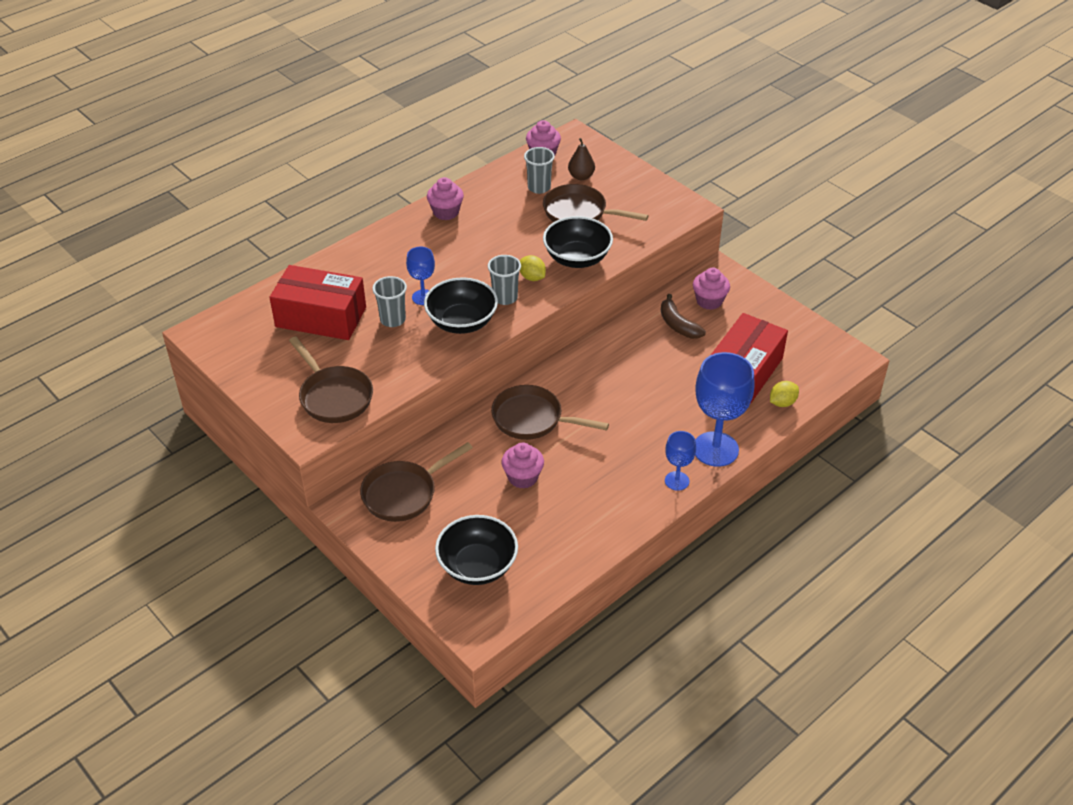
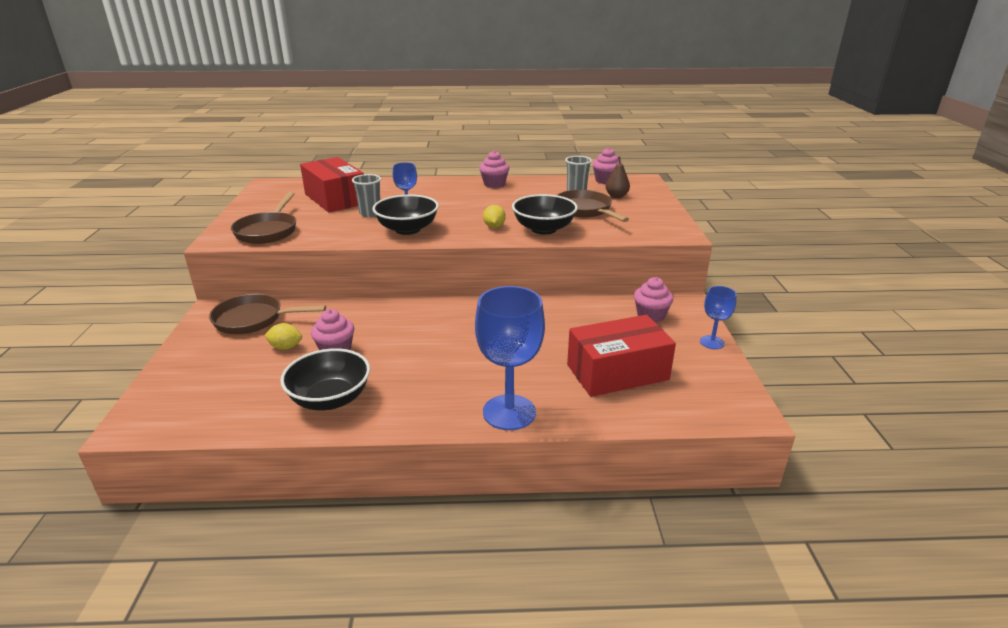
camera: 40 degrees right, 15 degrees down
(477, 566) = (211, 385): black bowl -> black bowl (330, 399)
(505, 298) = (457, 229): grey cup -> none
(532, 419) = (401, 321): brown pan -> none
(677, 481) = (440, 416): blue goblet -> blue goblet (712, 342)
(678, 325) = (601, 318): brown banana -> none
(782, 403) = (624, 411): yellow lemon -> yellow lemon (286, 347)

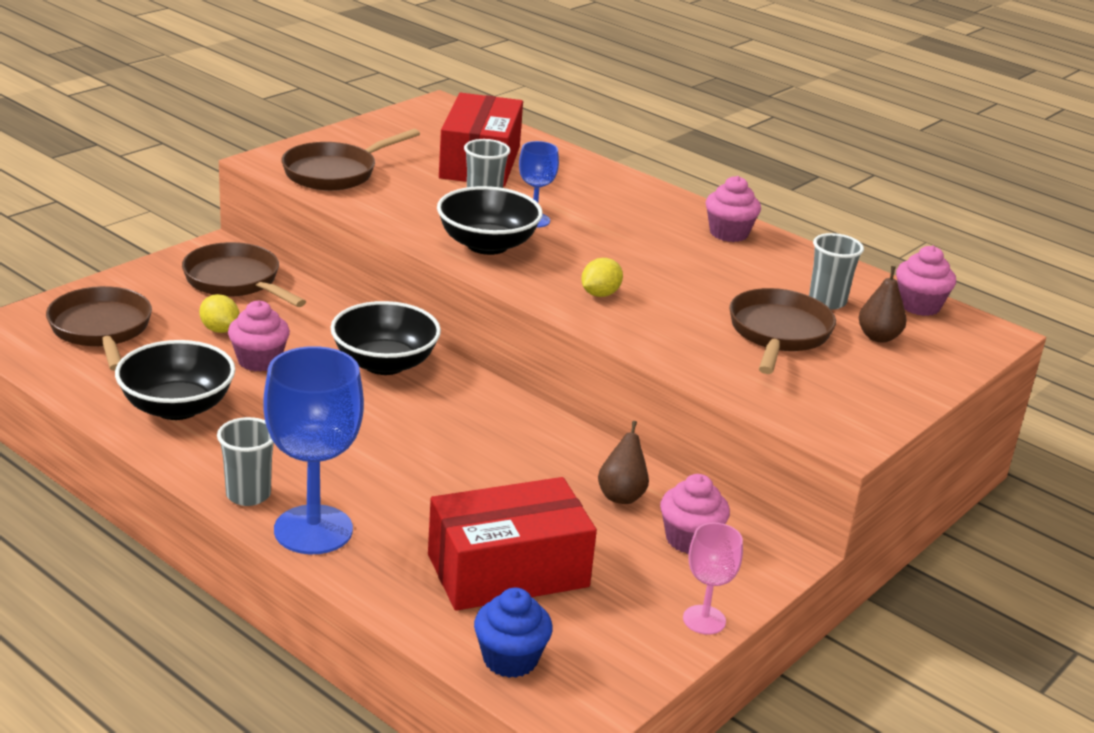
camera: 40 degrees right, 0 degrees up
(209, 386) = (101, 330): none -> brown pan
(448, 417) = (248, 495): none -> grey cup
(543, 229) = (659, 330): black bowl -> black bowl (384, 363)
(598, 314) = (621, 495): none -> brown pear
(617, 372) = (508, 570): red box -> red box turned 45 degrees counterclockwise
(687, 408) = (510, 659): none -> blue cupcake
(712, 342) = (704, 620): blue goblet -> pink goblet

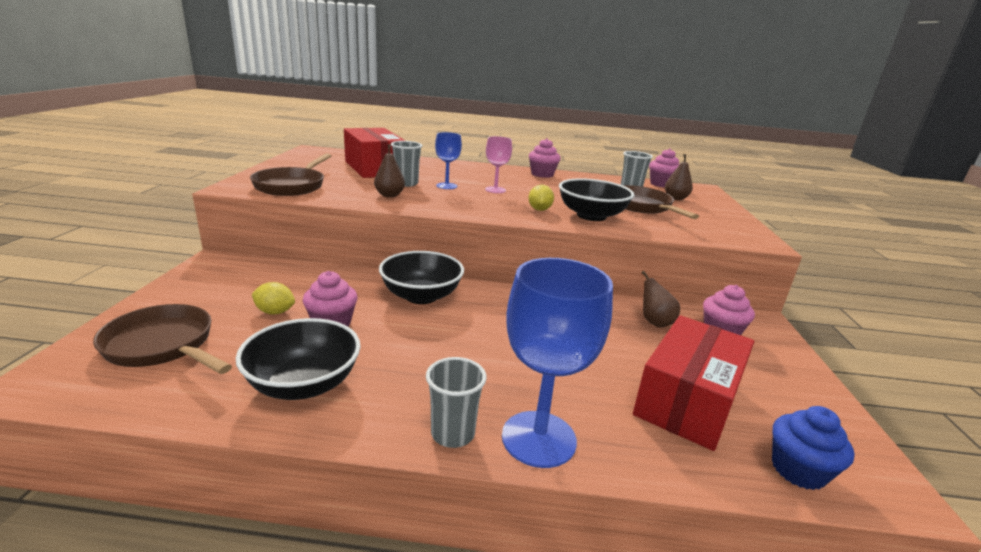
camera: 35 degrees left, 5 degrees down
(236, 281) = (252, 277): brown pan -> none
(432, 218) = (389, 195): none -> brown pear
(487, 245) = (442, 201): black bowl -> black bowl (591, 216)
(704, 620) = (808, 376): pink goblet -> pink goblet (495, 190)

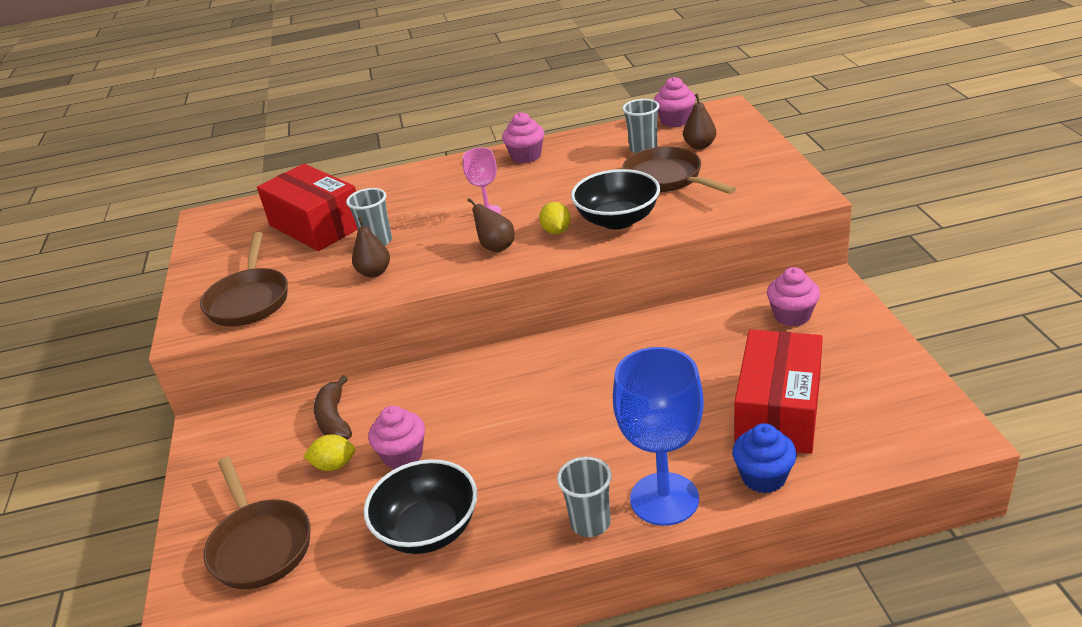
camera: 10 degrees left, 10 degrees up
(163, 346) = (260, 545): brown pan -> brown pan turned 135 degrees counterclockwise
(303, 284) = (334, 419): none -> brown banana
(421, 296) = (470, 385): black bowl -> none
(446, 186) = (427, 227): blue goblet -> none
(655, 322) = (724, 327): brown pear -> brown pear (496, 247)
(798, 470) = (881, 445): blue cupcake -> blue cupcake (763, 477)

